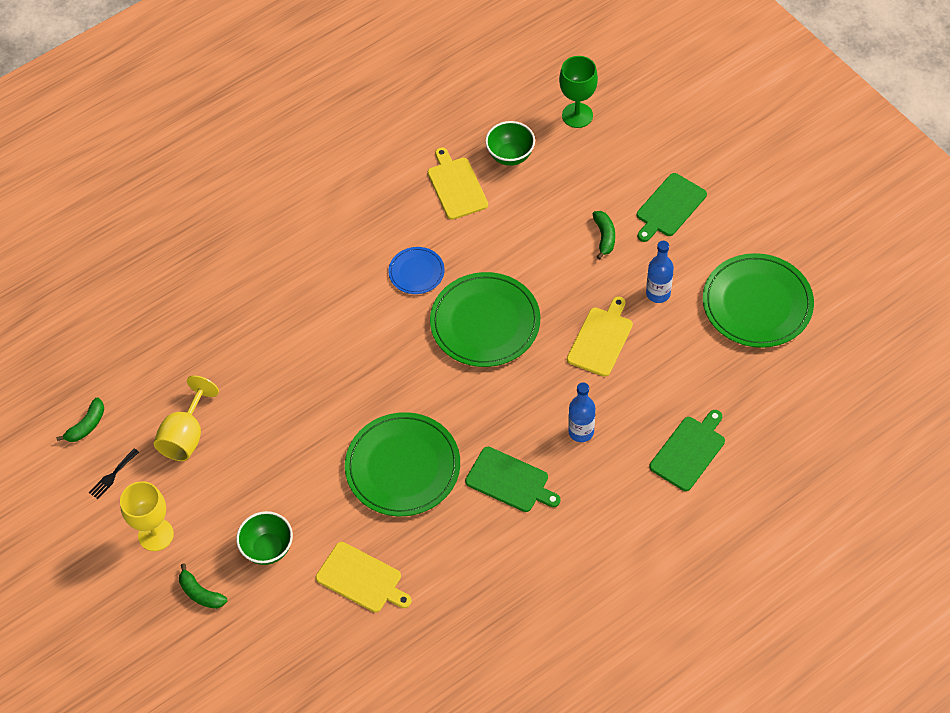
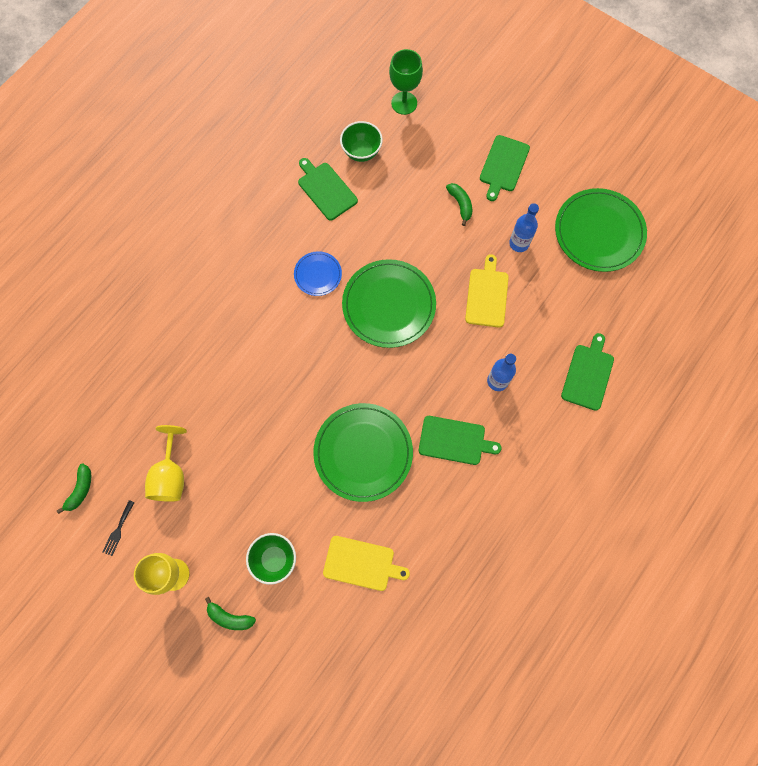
camera: 20 degrees left, 15 degrees up
(456, 186) = (326, 189): yellow cutting board -> green cutting board

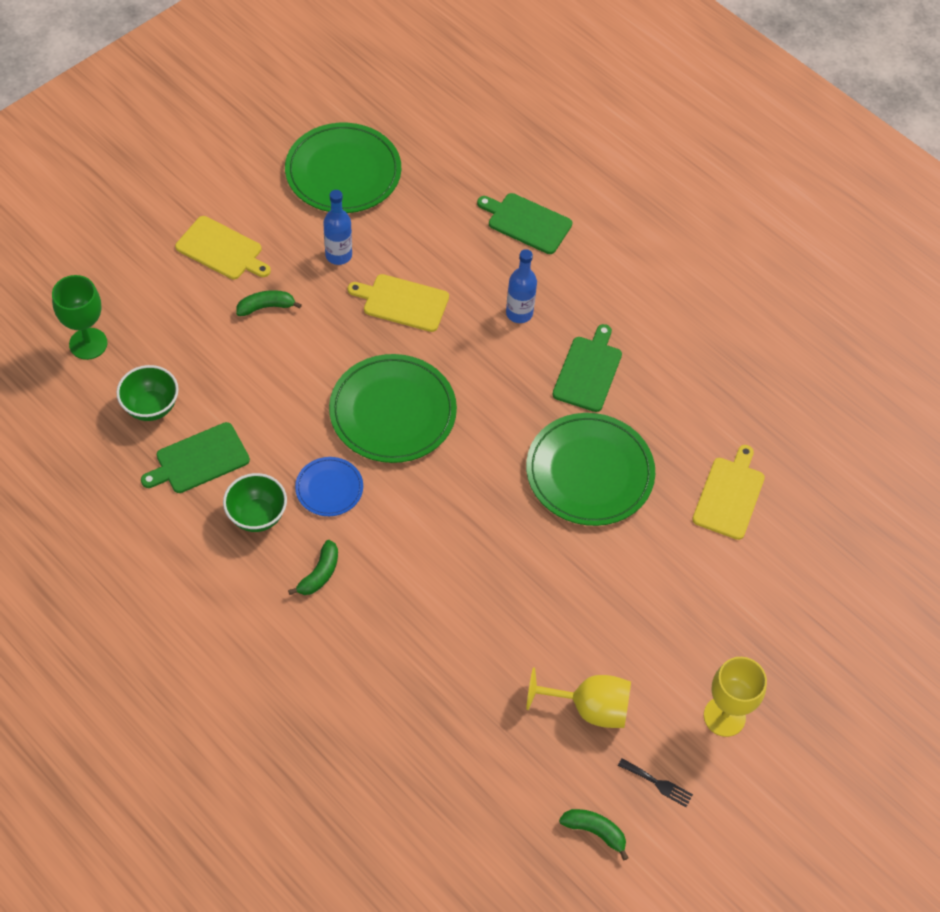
camera: 85 degrees left, 15 degrees down
(230, 617) = (784, 653): green banana -> green banana (319, 574)
(274, 559) = (715, 592): green bowl -> green bowl (257, 516)
(503, 166) = (222, 249): green cutting board -> yellow cutting board

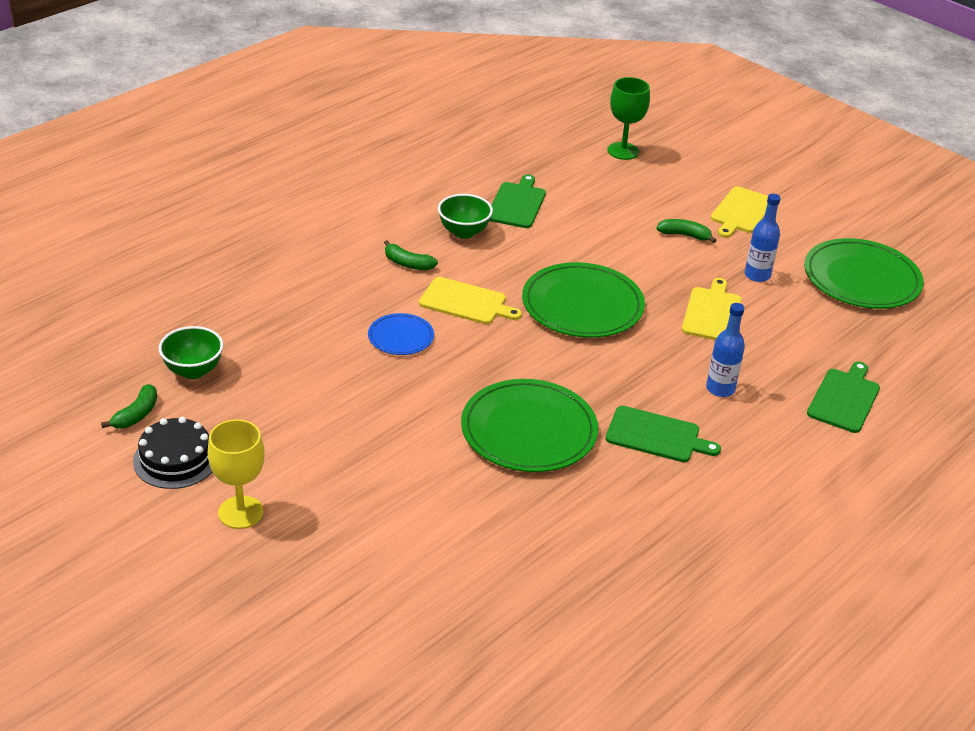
camera: 90 degrees right, 20 degrees down
(151, 407) = (566, 181): green bowl -> green bowl (193, 371)
(199, 459) = (517, 204): green cutting board -> green cutting board turned 45 degrees clockwise
(266, 307) = (684, 235): green banana -> green banana turned 60 degrees counterclockwise
(329, 488) = (495, 269): blue plate -> blue plate (401, 337)
(589, 708) = (262, 417): yellow goblet -> none
(658, 783) = (176, 459): black fork -> black cake
(729, 495) = (510, 537): yellow cutting board -> yellow cutting board (466, 302)

